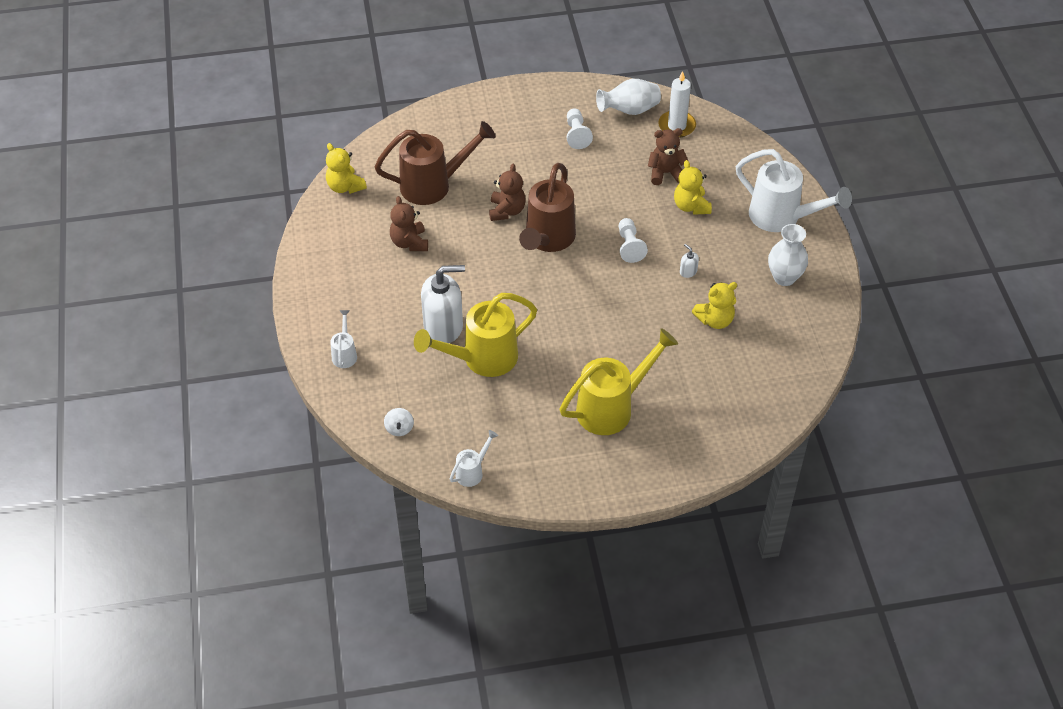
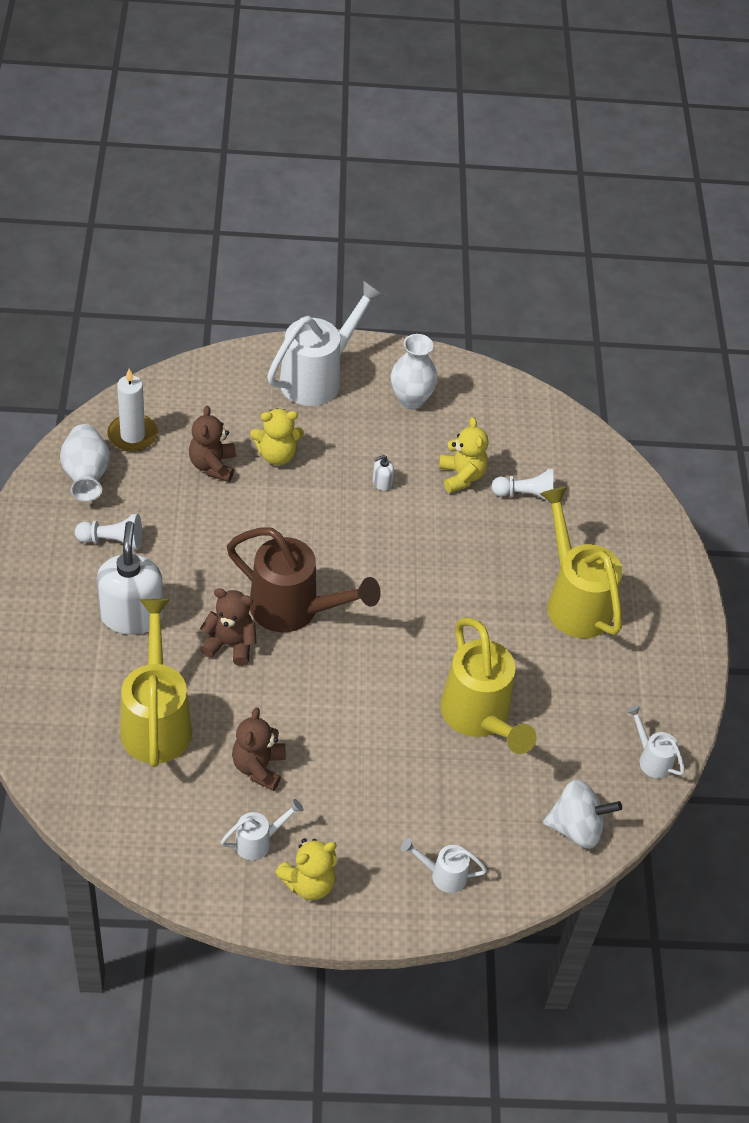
camera: 85 degrees left, 0 degrees up
(345, 187) = (125, 832): yellow teddy bear -> yellow teddy bear (309, 883)
(351, 252) = (258, 842): none -> white watering can
(399, 428) = (576, 828): white spinning top -> white spinning top, size x1.78
(409, 242) = (258, 767): brown teddy bear -> brown teddy bear turned 105 degrees clockwise
(433, 185) = (156, 721): brown watering can -> yellow watering can
(443, 326) = (417, 751): white soap dispenser -> white soap dispenser (131, 615)
(629, 246) = (327, 529): white pawn -> white pawn (525, 495)

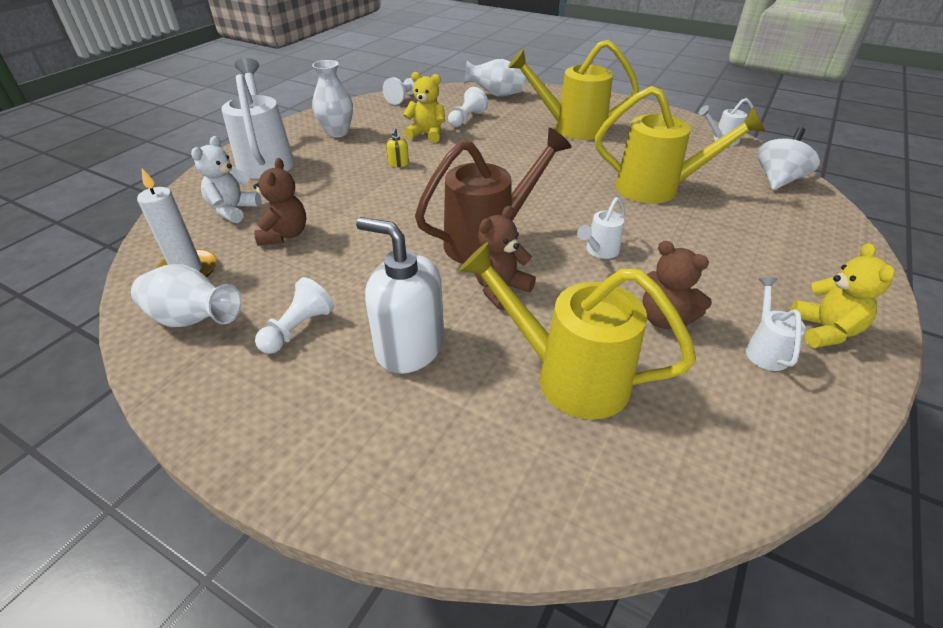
camera: 55 degrees left, 10 degrees down
(212, 465) = (284, 235): brown teddy bear -> brown teddy bear turned 120 degrees counterclockwise
(223, 409) = (233, 210): none -> white teddy bear
(276, 455) = (315, 199): yellow teddy bear -> none
(382, 483) = (398, 164): white soap dispenser -> yellow soap dispenser
(443, 875) = (820, 250): white watering can -> white watering can (599, 251)
(538, 413) = (404, 98): none -> white pawn
(616, 495) = (496, 95): none -> white vase

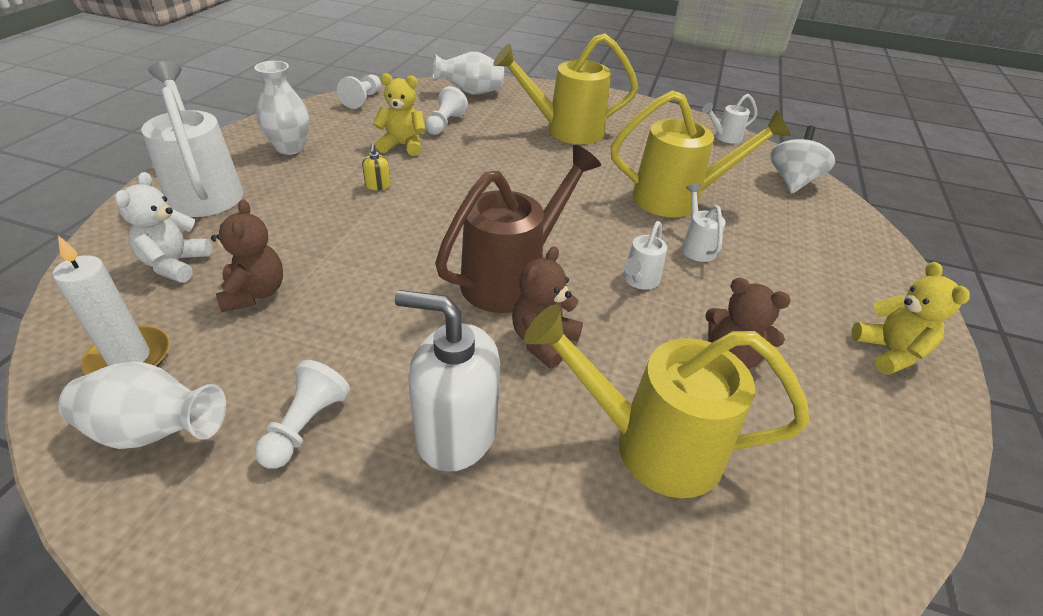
camera: 15 degrees left, 0 degrees up
(765, 349) = (840, 382): white watering can -> white watering can (696, 246)

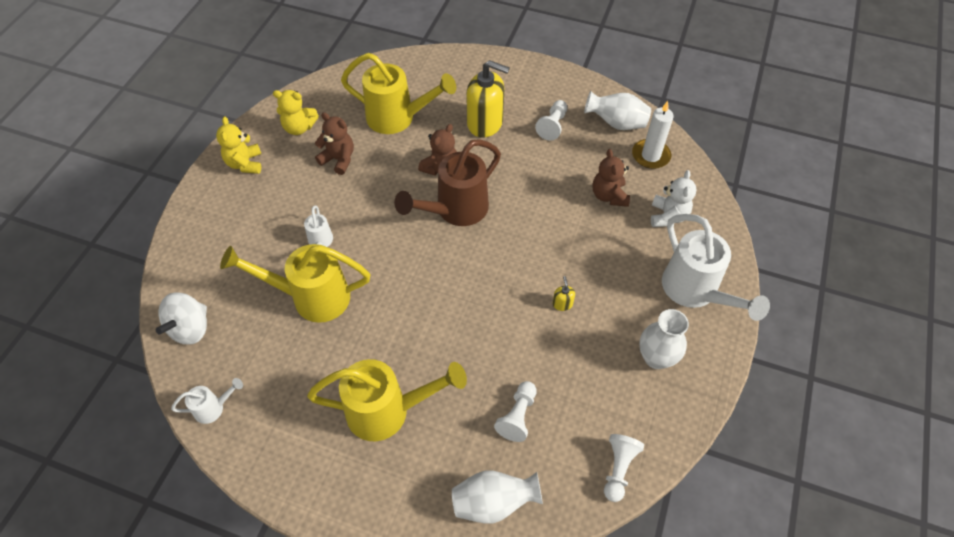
camera: 175 degrees left, 15 degrees up
(403, 145) = (554, 369): yellow teddy bear -> yellow teddy bear (299, 127)
(456, 433) = (485, 123): white soap dispenser -> yellow soap dispenser
(639, 281) = (373, 210): white watering can -> none

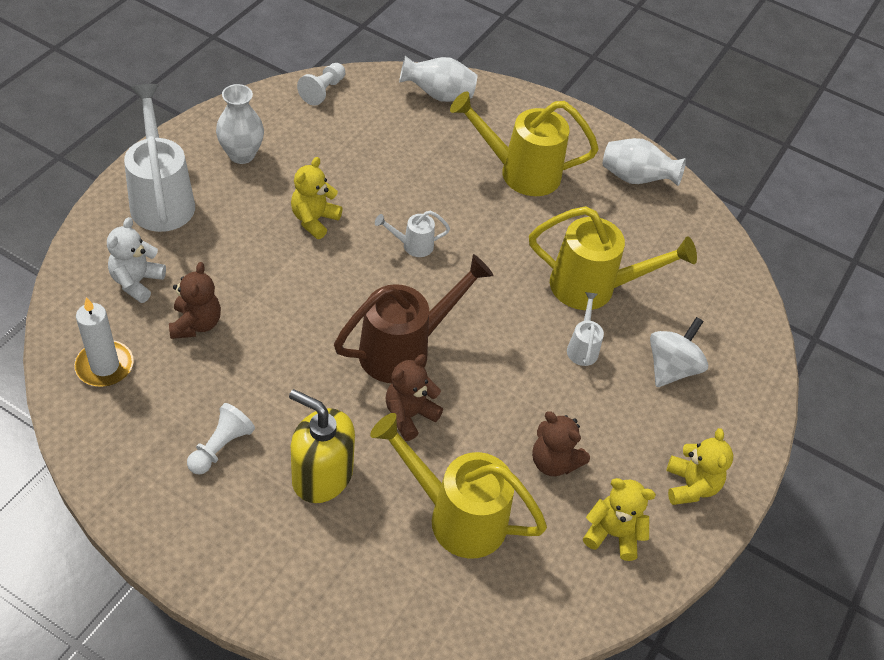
camera: 175 degrees left, 5 degrees down
(190, 328) = (726, 285): white spinning top -> white spinning top (671, 368)
(213, 408) = (688, 210): white watering can -> white watering can (412, 245)
(517, 416) = (398, 142): white pawn -> none
(562, 304) = (314, 220): yellow soap dispenser -> yellow teddy bear
(616, 123) = (122, 429): white vase -> white vase (635, 178)

